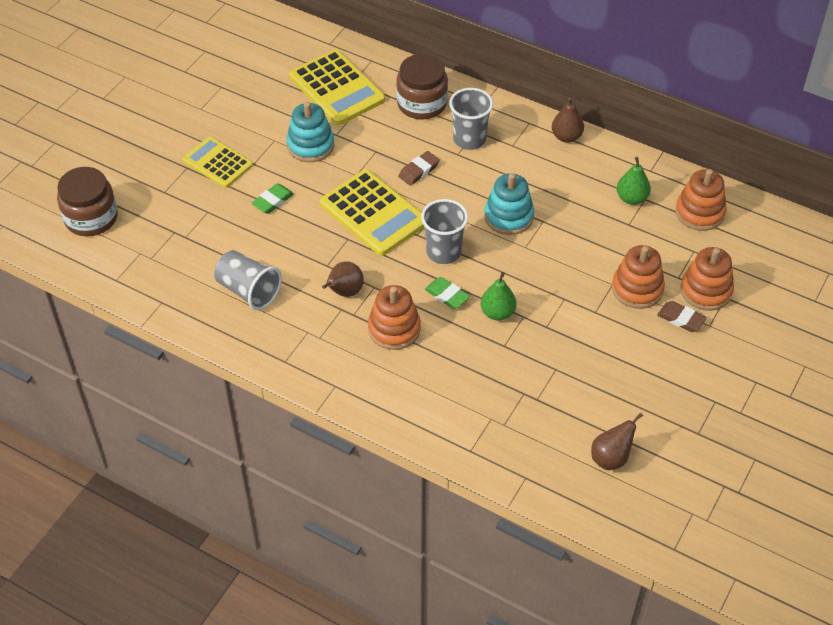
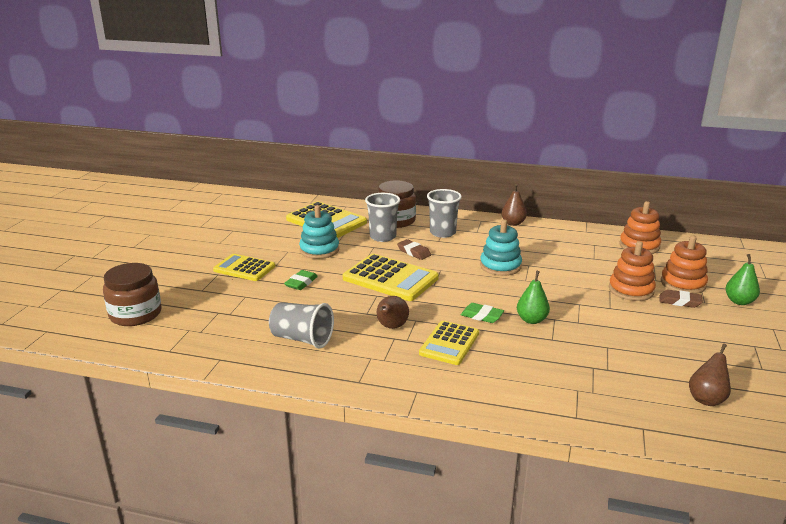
camera: 15 degrees left, 25 degrees down
(394, 329) = (449, 343): orange stacking toy -> yellow calculator
(419, 171) = (414, 252): brown eraser -> brown eraser turned 75 degrees counterclockwise
(443, 252) = (462, 292): grey cup -> grey cup (383, 237)
(631, 198) = (584, 245): green pear -> green pear (739, 301)

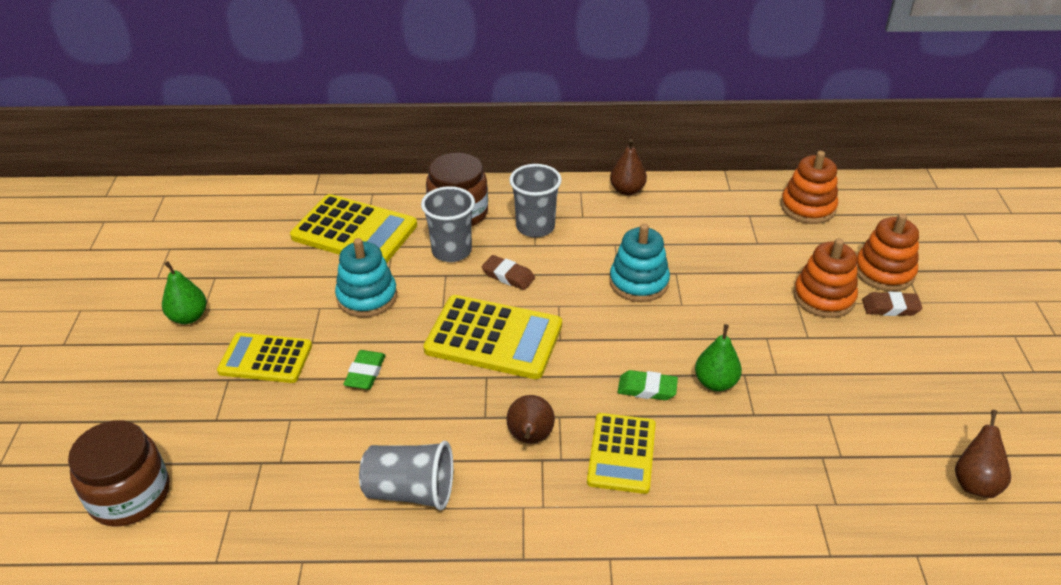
camera: 15 degrees left, 15 degrees up
(739, 301) = (961, 292): green pear -> green pear (188, 317)

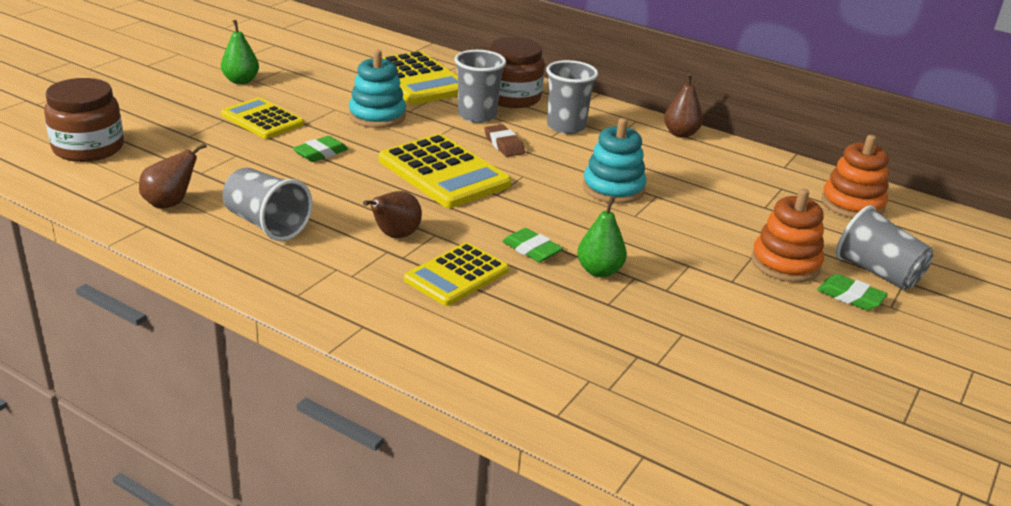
camera: 30 degrees right, 10 degrees down
(884, 272) = (877, 273): orange stacking toy -> grey cup
(890, 307) = (850, 297): brown eraser -> green eraser
(975, 482) = (776, 442): brown pear -> brown pear (170, 203)

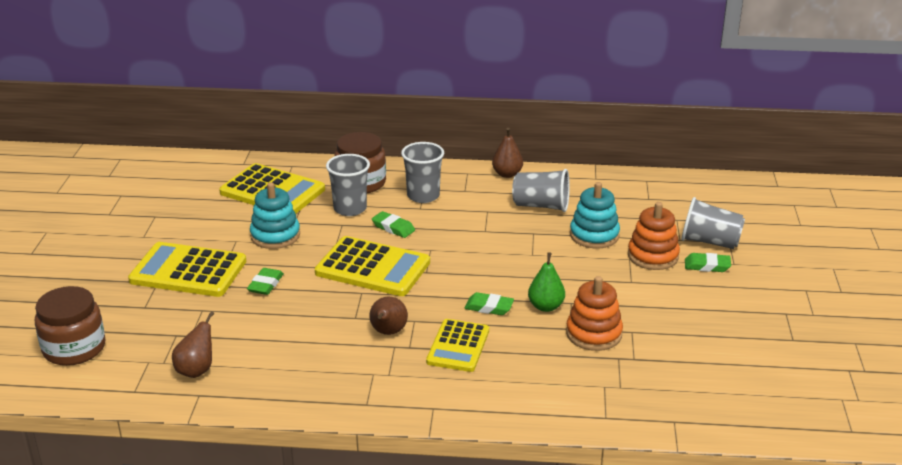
camera: 25 degrees left, 0 degrees up
(241, 81) = (131, 241): green pear -> none
(262, 119) = (188, 271): yellow calculator -> yellow calculator, size x1.53
(266, 224) = (288, 359): grey cup -> grey cup (541, 206)
(504, 144) = (393, 228): brown eraser -> green eraser
(613, 188) = (500, 238): turquoise stacking toy -> turquoise stacking toy (594, 235)
(852, 204) = (659, 194): orange stacking toy -> orange stacking toy (593, 334)

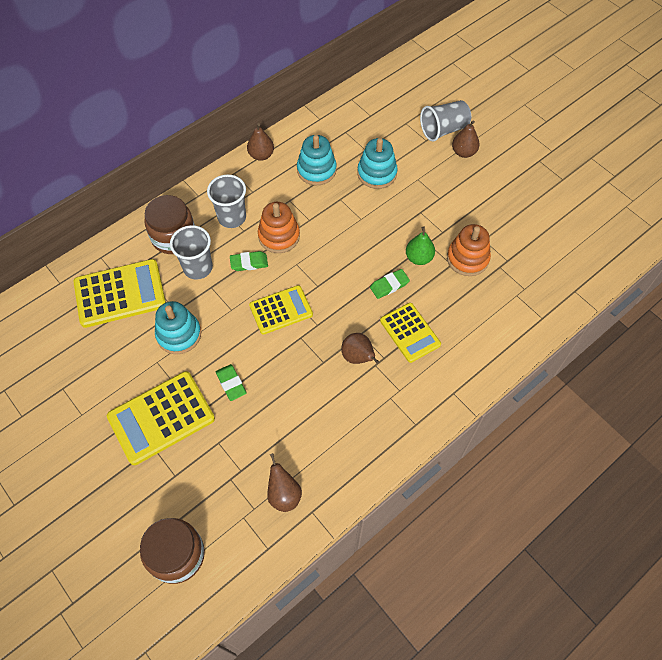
camera: 45 degrees left, 30 degrees up
(372, 268) = (281, 310): yellow calculator -> yellow calculator, size x0.65
(541, 206) = (316, 170): grey cup -> turquoise stacking toy
(653, 256) = (427, 166): orange stacking toy -> orange stacking toy (279, 236)
(707, 266) = (463, 152): green eraser -> brown pear

